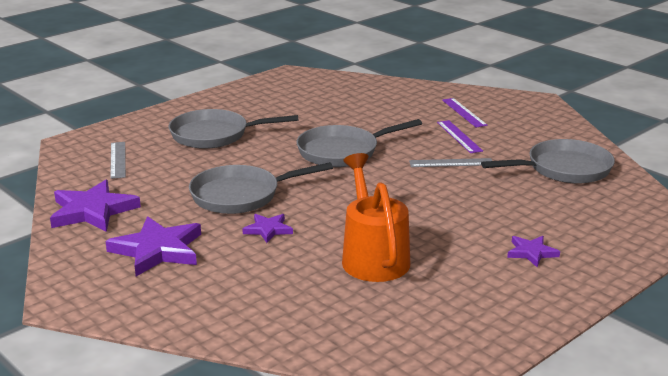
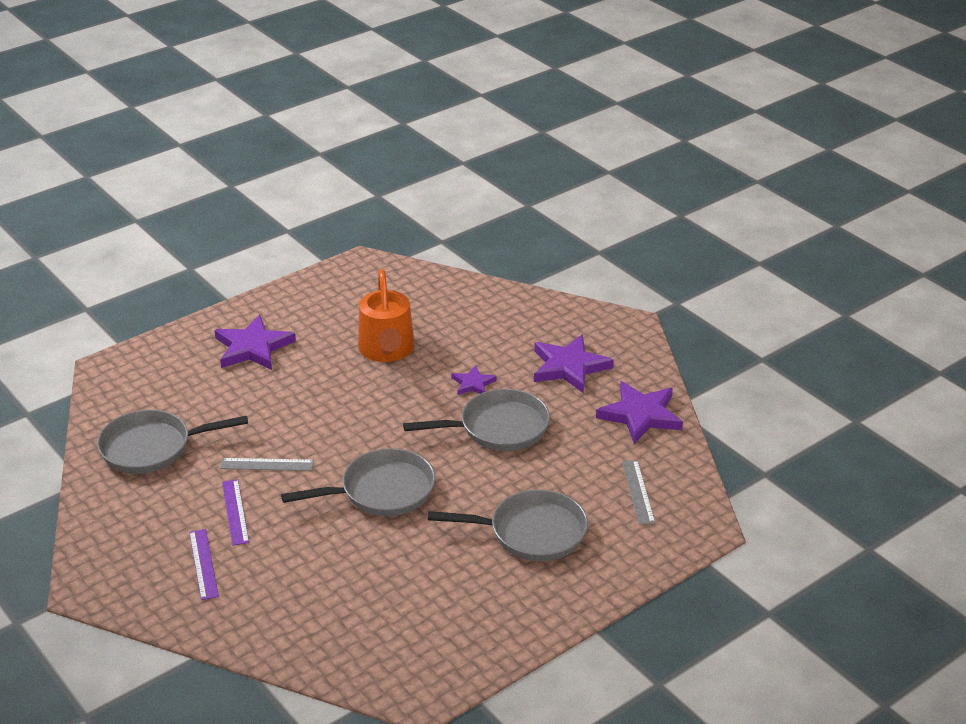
camera: 175 degrees left, 10 degrees up
(531, 253) = (253, 347): purple star -> purple star, size x1.86

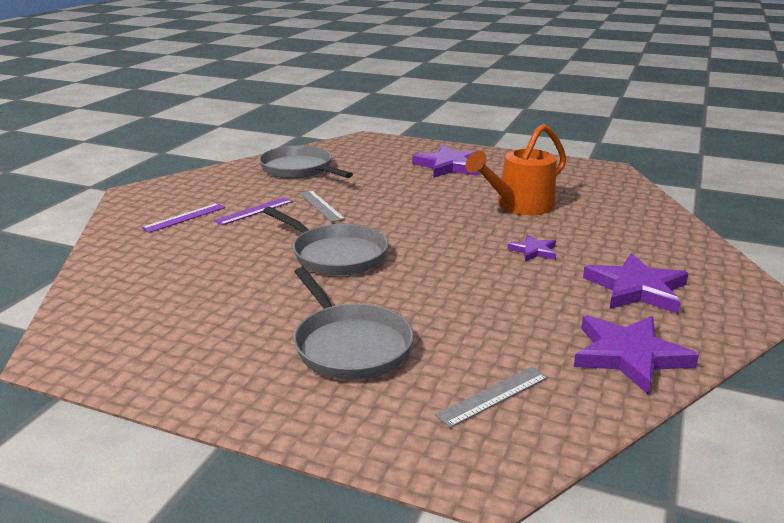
camera: 60 degrees right, 10 degrees down
(498, 428) = (488, 280): grey pan -> none

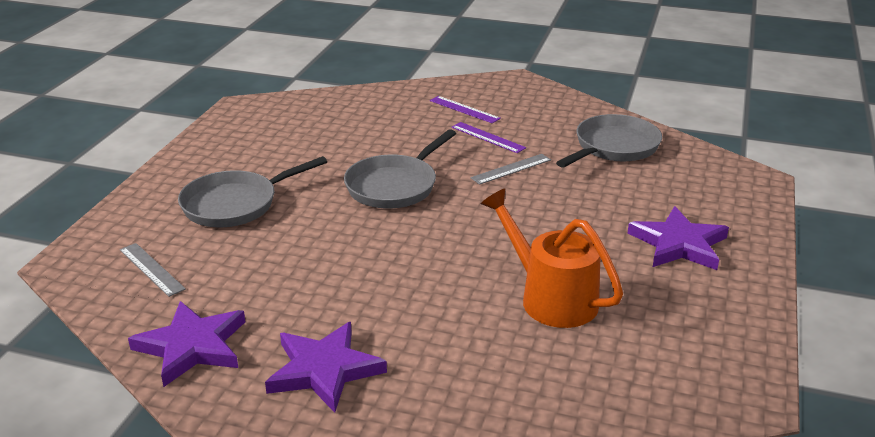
camera: 85 degrees right, 5 degrees up
(533, 251) = (416, 302): purple star -> none

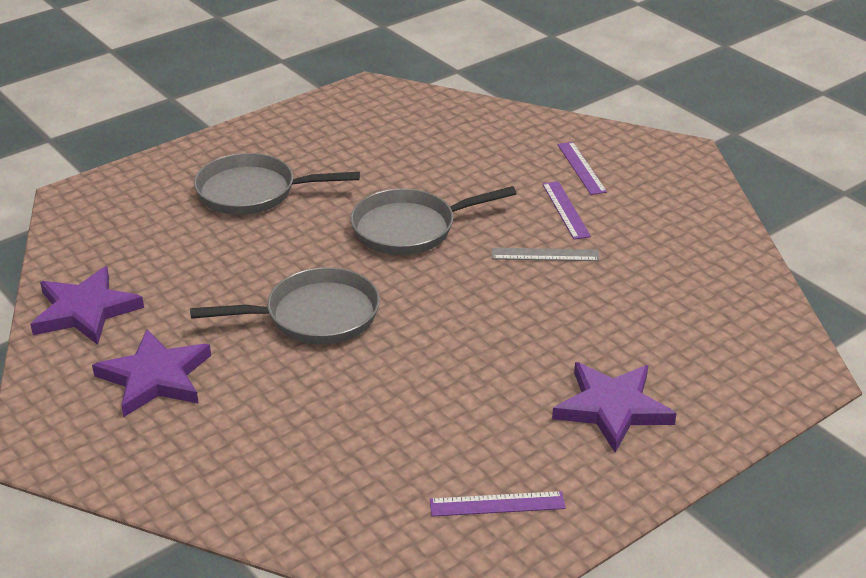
camera: 35 degrees right, 5 degrees up
(151, 269) = (126, 228): grey ruler -> none
(550, 297) = (414, 402): orange watering can -> none
(613, 147) = (688, 273): grey pan -> grey pan (315, 316)
(692, 336) = (497, 504): none -> purple ruler

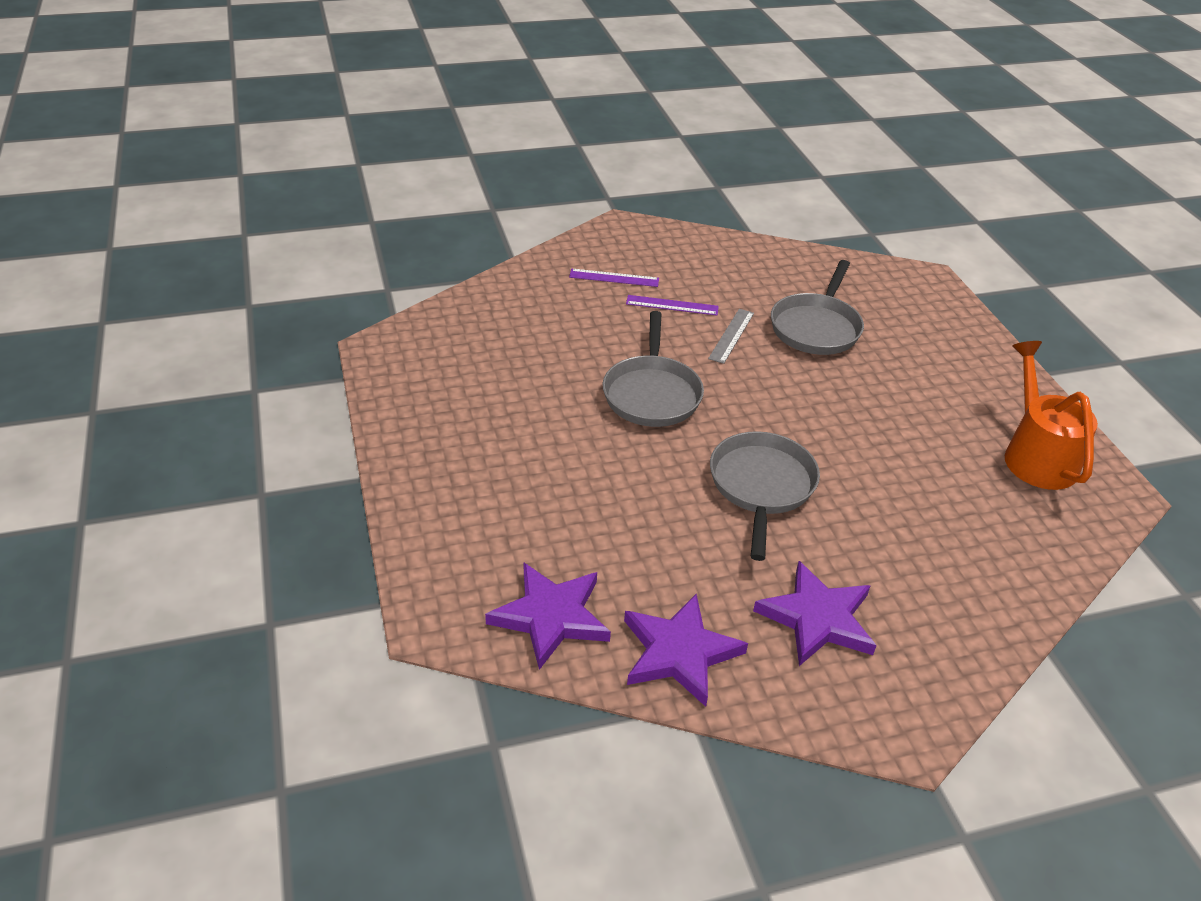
camera: 70 degrees left, 5 degrees up
(253, 192) = (524, 475): grey pan -> grey pan (816, 327)
(497, 504) = (1035, 455): purple ruler -> orange watering can
(612, 408) = (940, 368): purple star -> purple star (551, 617)

